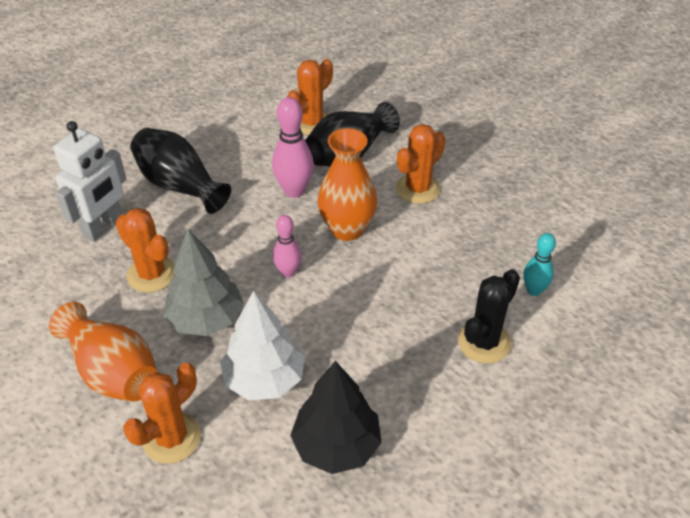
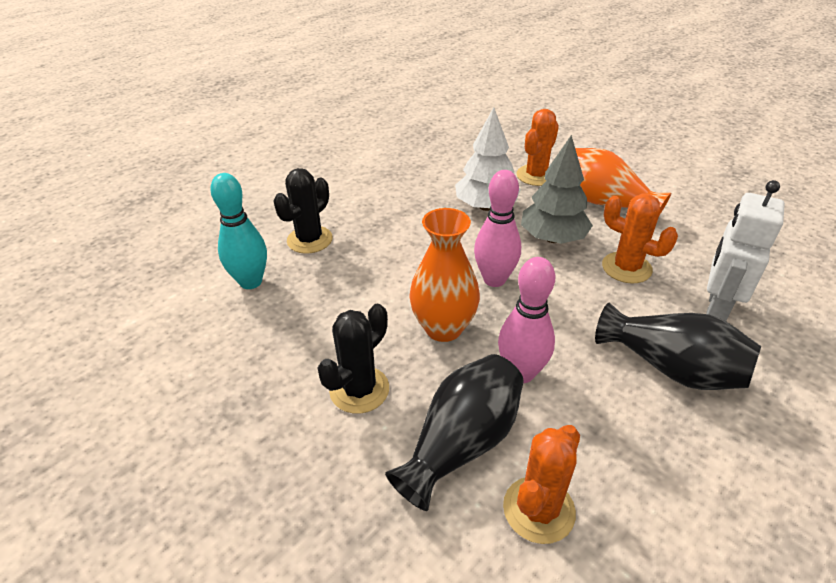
camera: 175 degrees right, 5 degrees down
(288, 272) = (494, 279): pink bowling pin -> pink bowling pin, size x1.58
(336, 445) = (424, 179): black tree -> none
(418, 189) = (359, 389): orange cactus -> black cactus
(533, 290) = (251, 282): turquoise bowling pin -> turquoise bowling pin, size x1.58

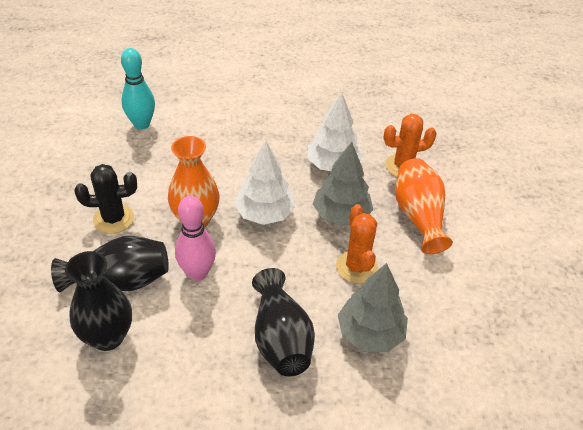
camera: 40 degrees right, 5 degrees up
(309, 240) = (201, 119): black cactus -> none
(494, 279) = (264, 214): pink bowling pin -> white tree
(538, 509) = (107, 337): orange cactus -> black vase
(716, 308) = (370, 333): white robot -> grey tree

